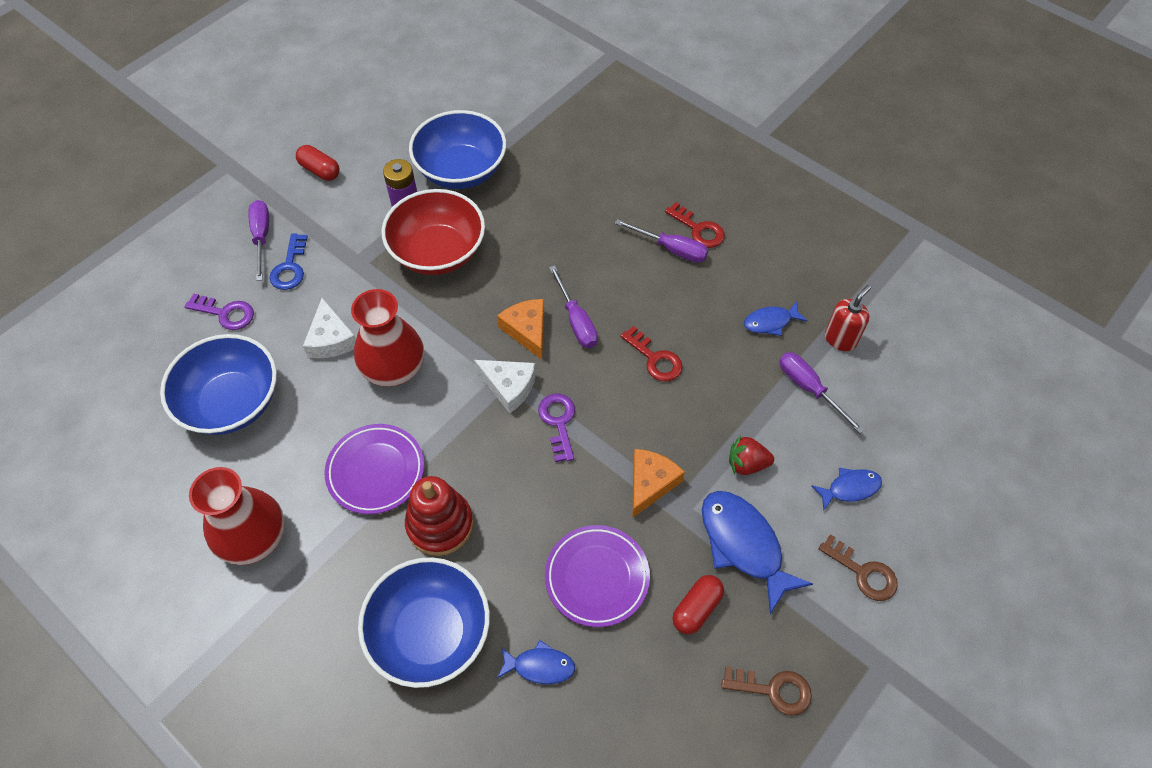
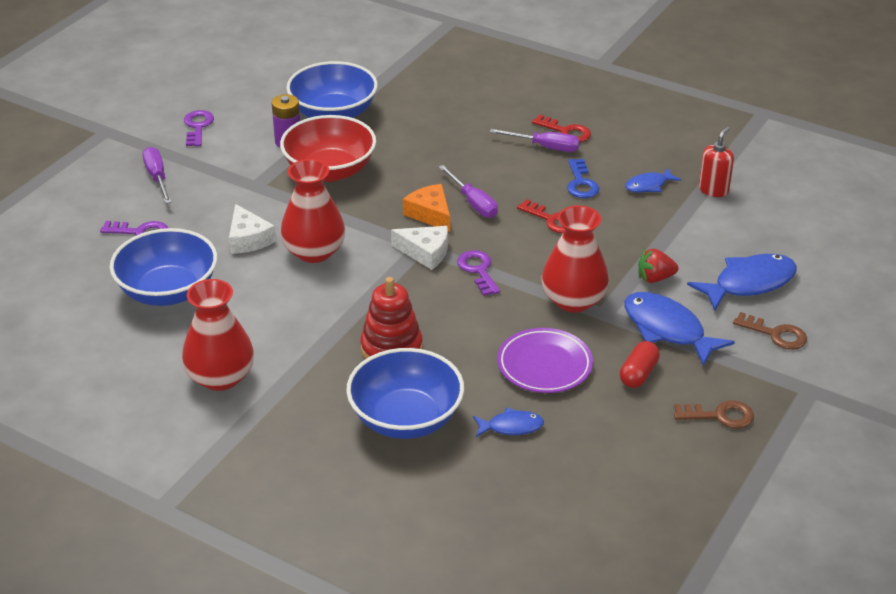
camera: 10 degrees left, 20 degrees down
(290, 267) = (192, 195): blue key -> blue key (581, 183)
(320, 170) = (198, 126): red capsule -> purple key
(376, 471) = (320, 321): purple plate -> none
(650, 483) = (573, 300): orange cheese -> red vase
(809, 389) = (695, 224): purple screwdriver -> none
(850, 488) = (749, 283): blue fish -> blue fish, size x1.82

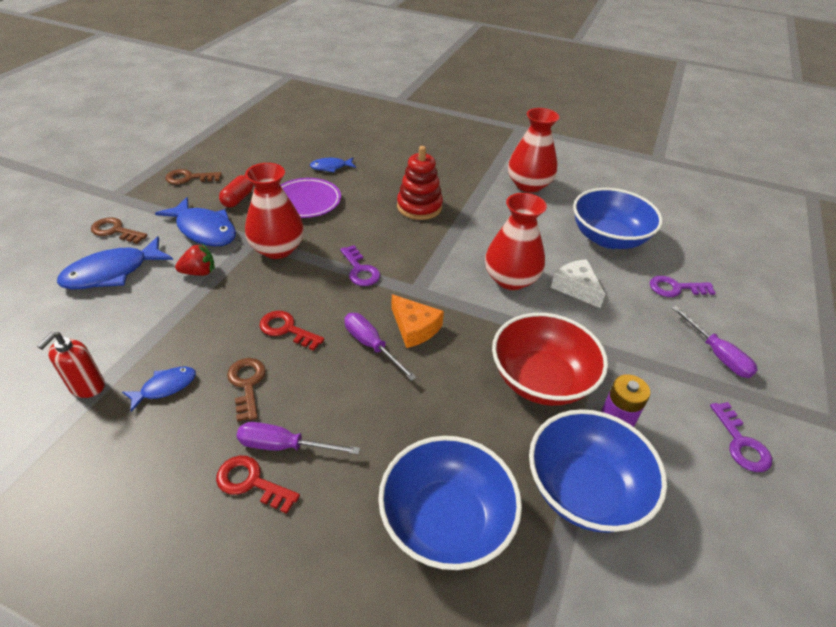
camera: 170 degrees right, 5 degrees up
(406, 418) = (399, 168): blue bowl -> blue bowl (446, 521)
(425, 252) = (410, 284): white cheese -> none
(581, 183) = (247, 384): blue key -> brown key

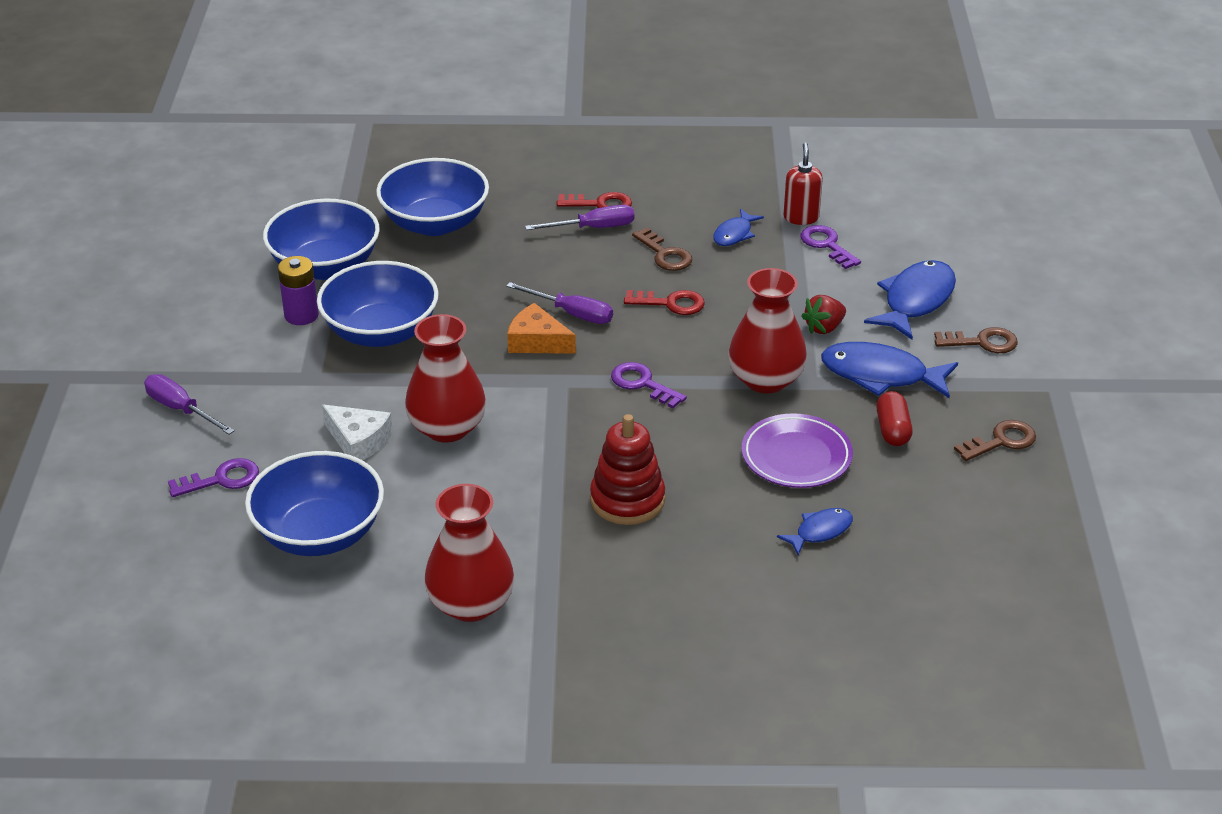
camera: 160 degrees right, 5 degrees down
(541, 380) = (381, 332): red bowl -> blue bowl
(741, 443) = (174, 333): purple key -> purple key (827, 245)

